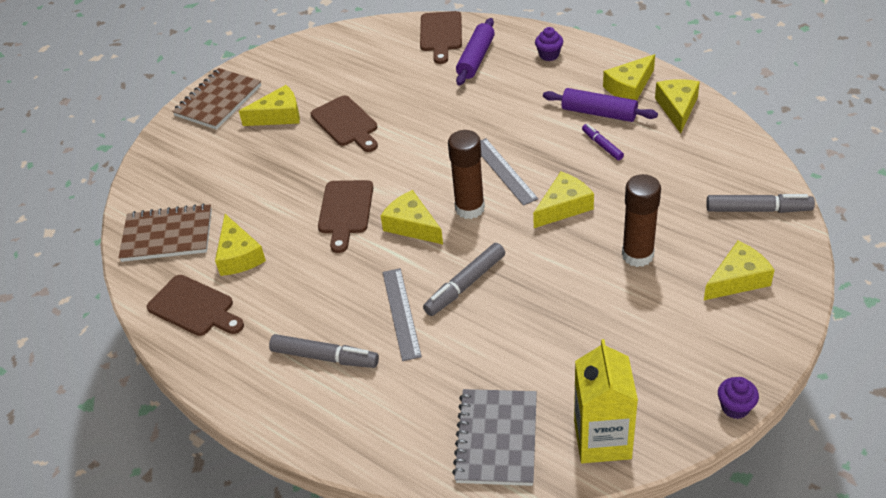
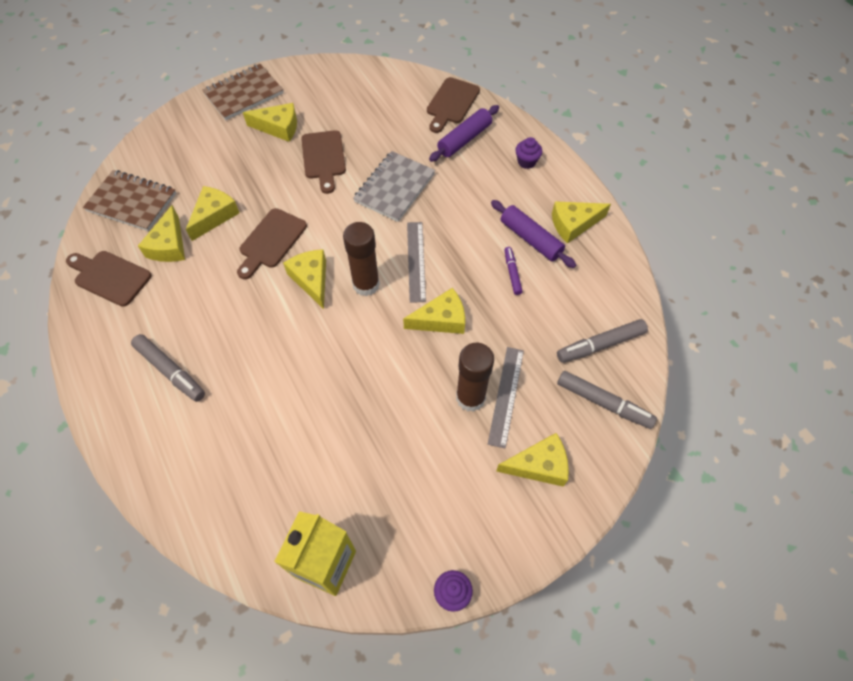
camera: 20 degrees right, 15 degrees up
(194, 307) = (110, 277): brown cutting board -> brown cutting board turned 150 degrees clockwise
(401, 313) = (250, 359): grey ruler -> grey ruler (506, 396)
(465, 285) = (315, 357): grey marker -> grey marker (600, 345)
(496, 439) = (246, 517): grey notebook -> grey notebook (394, 188)
(677, 108) = (601, 265): yellow cheese -> yellow cheese (214, 216)

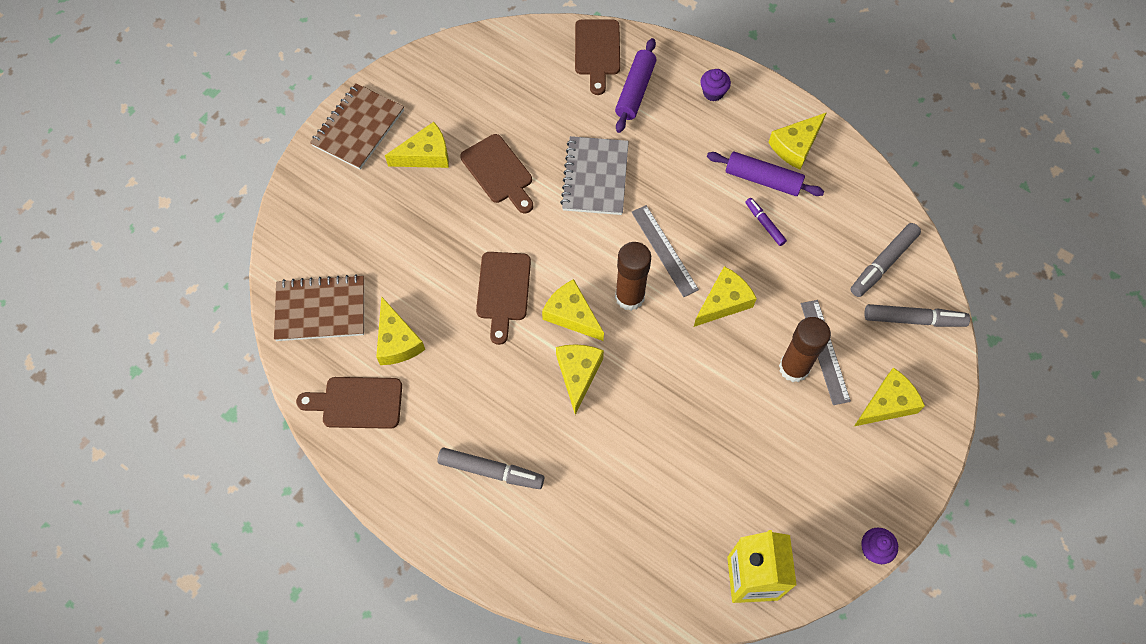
camera: 25 degrees left, 5 degrees up
(214, 216) = (423, 288): yellow cheese -> yellow cheese (578, 374)

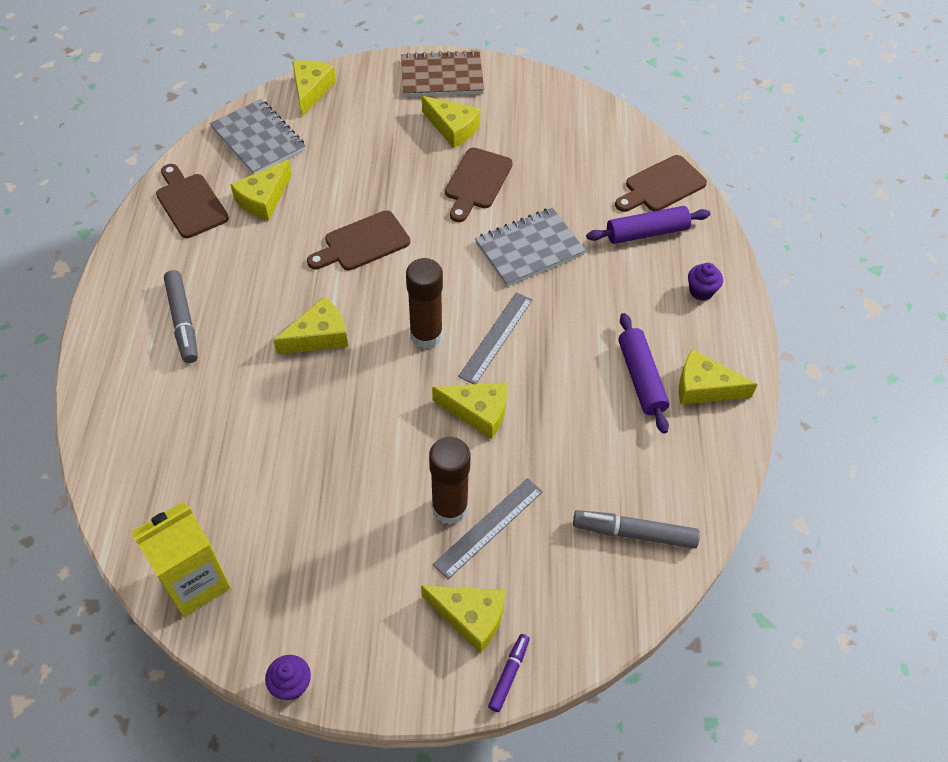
camera: 55 degrees right, 10 degrees down
(321, 309) = (258, 139): brown notebook -> grey notebook
(571, 315) = (375, 302): yellow cheese -> yellow cheese (311, 90)
(764, 224) = (592, 404): purple marker -> purple marker (509, 674)
(914, 319) = (590, 595): grey marker -> none

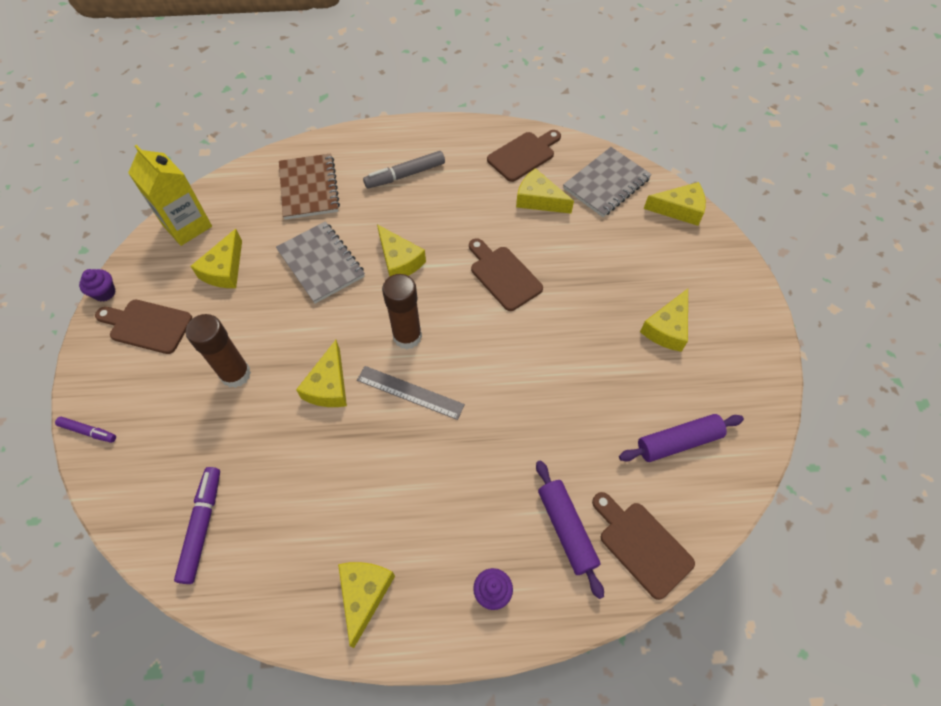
camera: 85 degrees right, 5 degrees up
(442, 77) = (738, 310): brown notebook -> brown notebook (309, 188)
(470, 617) = (139, 399): yellow cheese -> yellow cheese (224, 269)
(477, 182) = (599, 357): brown cutting board -> brown cutting board (147, 326)
(488, 527) = (216, 404): grey ruler -> none
(529, 249) = (521, 412): grey notebook -> grey notebook (321, 263)
(634, 533) = (202, 526): grey marker -> purple marker
(641, 378) = (372, 528): purple rolling pin -> purple rolling pin (678, 442)

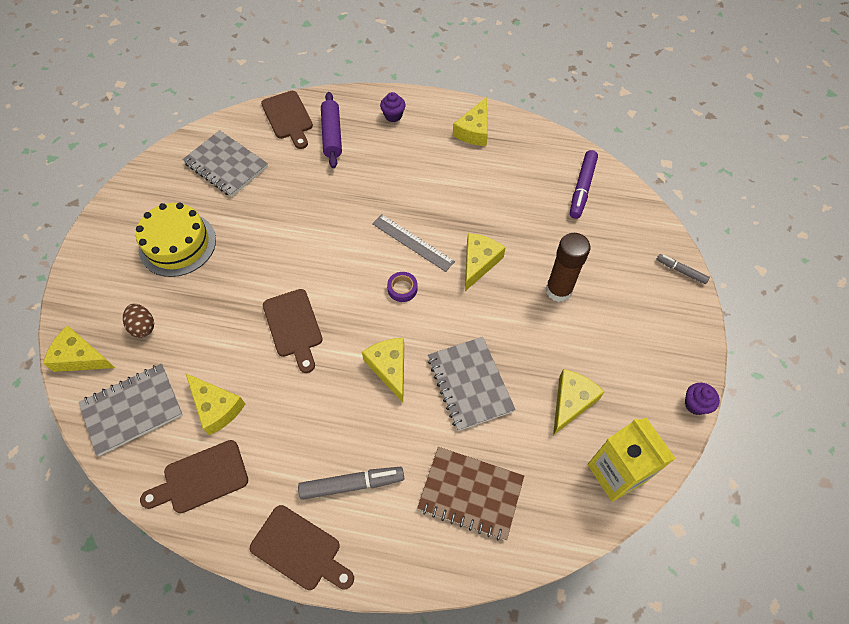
camera: 165 degrees left, 0 degrees up
(88, 431) = (681, 271): purple marker -> grey marker
(147, 326) = (645, 356): brown cutting board -> brown cutting board (300, 549)
(309, 188) = (470, 494): brown notebook -> brown notebook turned 75 degrees counterclockwise
(407, 336) = (402, 289): brown glue stick -> purple tape
(643, 244) = (143, 327): none -> brown egg
(667, 328) = (177, 244): yellow cheese -> yellow cake
(678, 442) = (226, 165): purple rolling pin -> grey notebook

